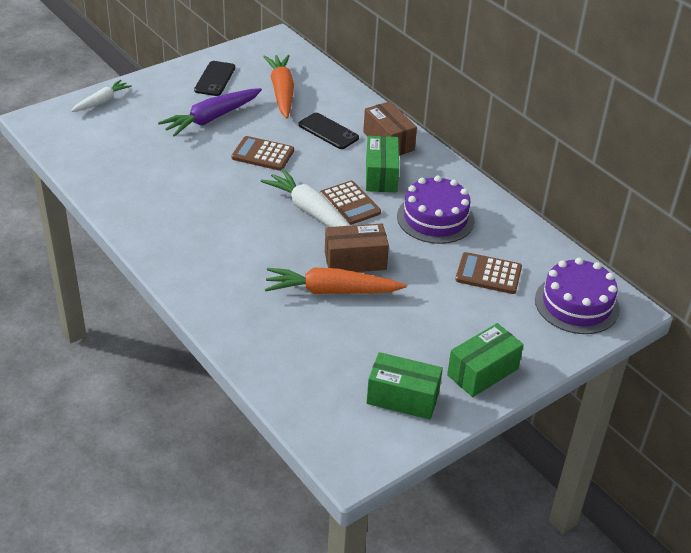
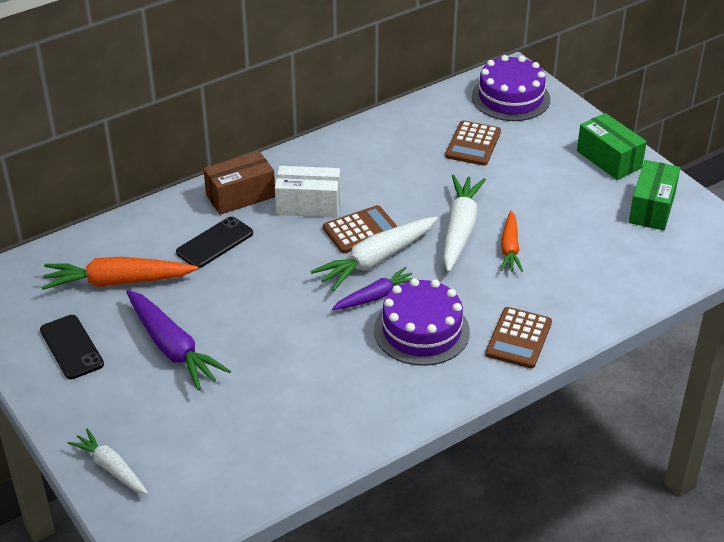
camera: 85 degrees left, 0 degrees up
(215, 79) = (71, 347): black phone -> black phone turned 45 degrees clockwise
(263, 154) = (259, 299): brown calculator -> brown calculator (518, 338)
(265, 211) = (375, 296): none -> purple carrot
(331, 291) = (510, 248): orange carrot -> orange carrot, size x0.62
(355, 261) = (460, 230): brown box -> white carrot
(381, 175) = (308, 205): green box -> white box
(435, 218) = (386, 171): purple cake -> purple cake (421, 331)

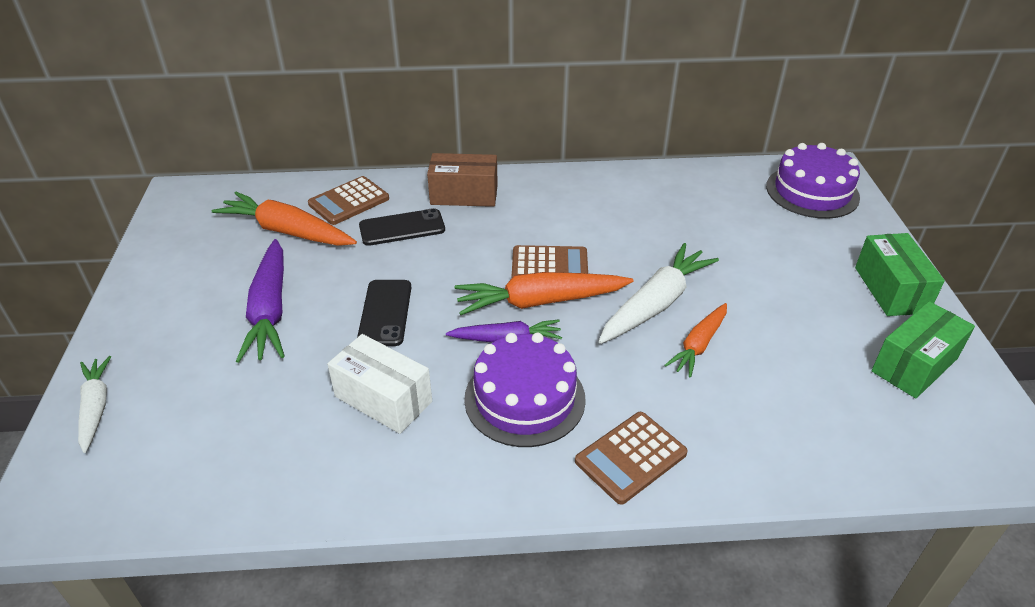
camera: 30 degrees right, 0 degrees up
(71, 347) = (190, 274): black phone -> black phone (385, 313)
(308, 205) = (519, 224): white box -> white box (383, 399)
(376, 260) = (540, 302): white carrot -> orange carrot
(473, 144) = (736, 223): brown calculator -> brown calculator (349, 201)

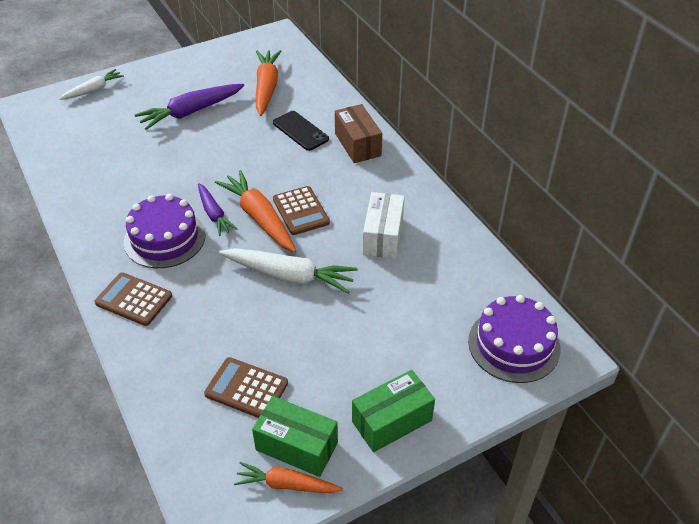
camera: 65 degrees right, 5 degrees up
(349, 201) = (314, 98): brown calculator -> brown calculator (246, 389)
(383, 399) = (140, 182): white box -> white box (383, 236)
(385, 313) = (212, 155): black phone -> none
(699, 345) = (255, 309): orange carrot -> orange carrot (287, 484)

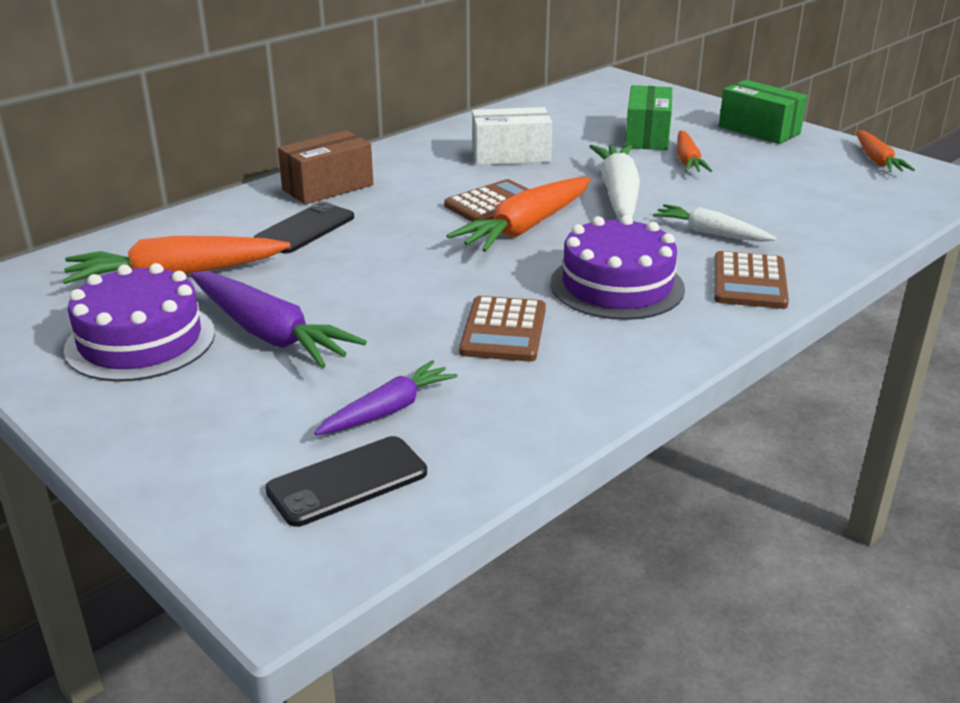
camera: 105 degrees left, 15 degrees down
(67, 123) = (347, 481): none -> black phone
(93, 90) = (196, 484): white carrot -> white carrot (711, 233)
(214, 214) = (539, 259): purple carrot -> purple carrot (388, 410)
(246, 389) = (800, 192): brown calculator -> brown calculator (503, 330)
(297, 446) = (834, 162): green box -> green box (647, 136)
(337, 339) = (687, 160): none -> orange carrot
(514, 344) = (620, 95): purple cake -> purple cake (140, 341)

